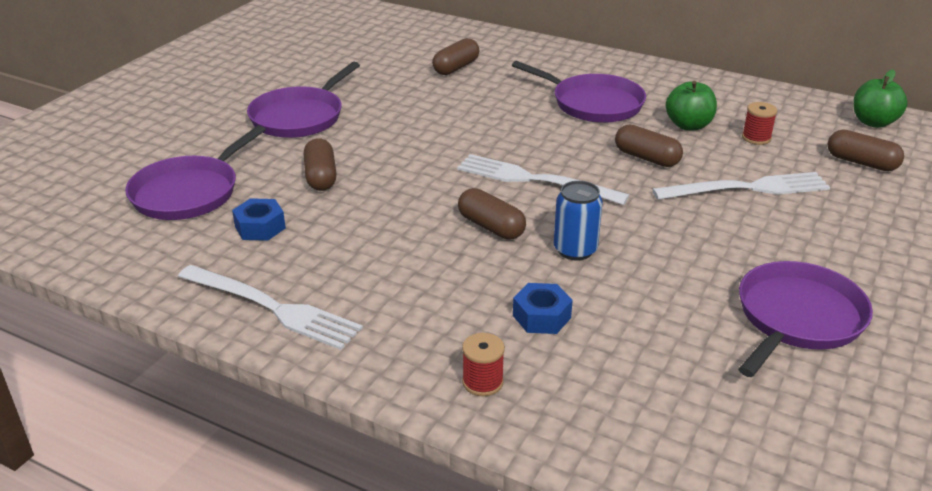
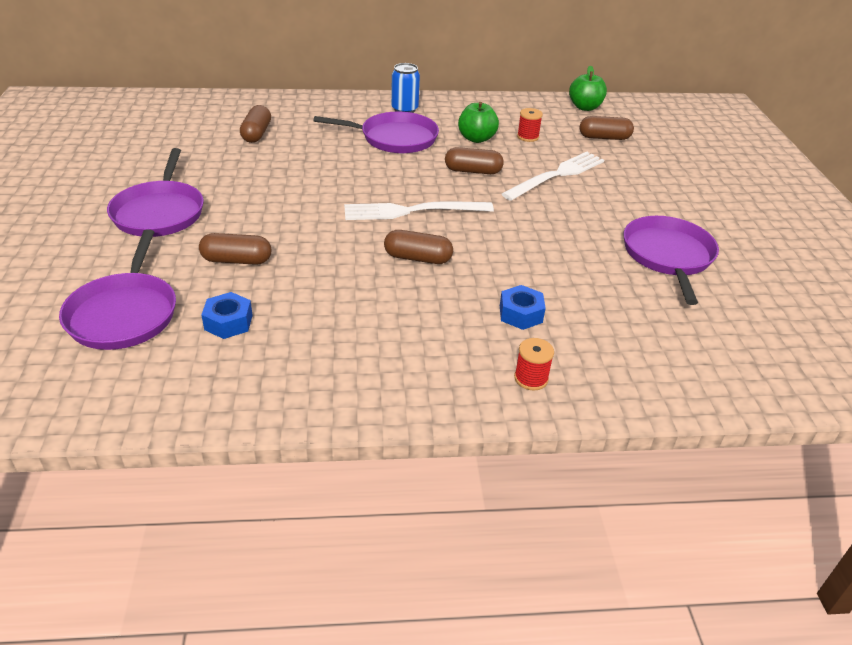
camera: 35 degrees left, 5 degrees up
(272, 308) = (314, 387): white fork -> none
(321, 177) = (237, 260): brown capsule -> brown capsule turned 45 degrees counterclockwise
(575, 250) = (493, 256): blue can -> blue can (404, 109)

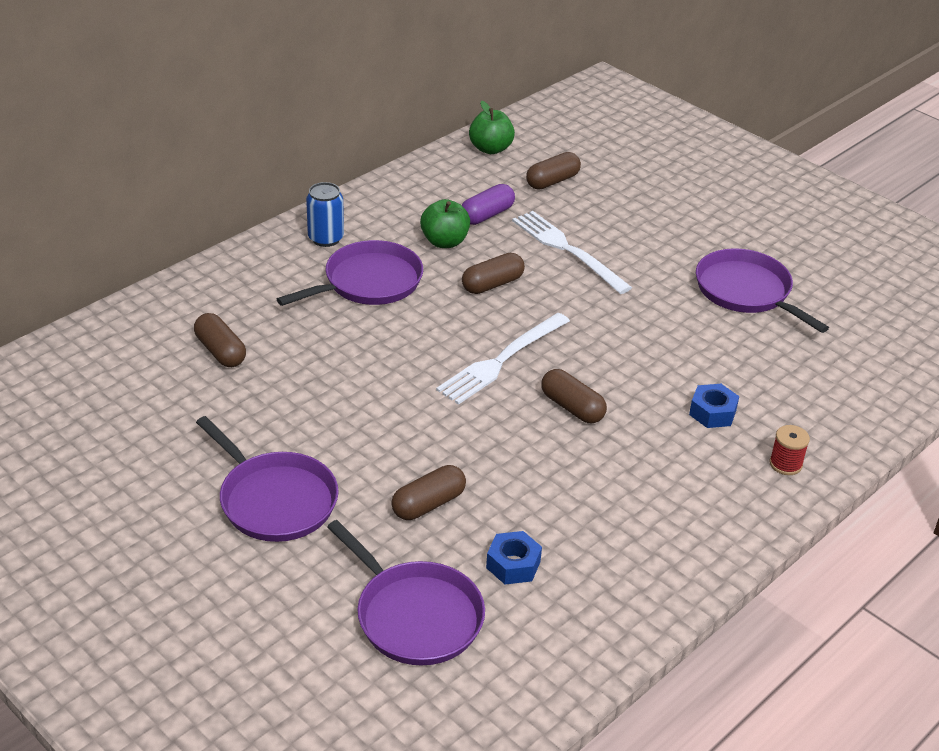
camera: 40 degrees left, 0 degrees up
(418, 258) = (572, 407): brown capsule -> brown capsule turned 75 degrees clockwise
(527, 137) = (486, 215): red spool -> purple capsule
(557, 175) = (567, 250): white fork -> white fork turned 45 degrees counterclockwise

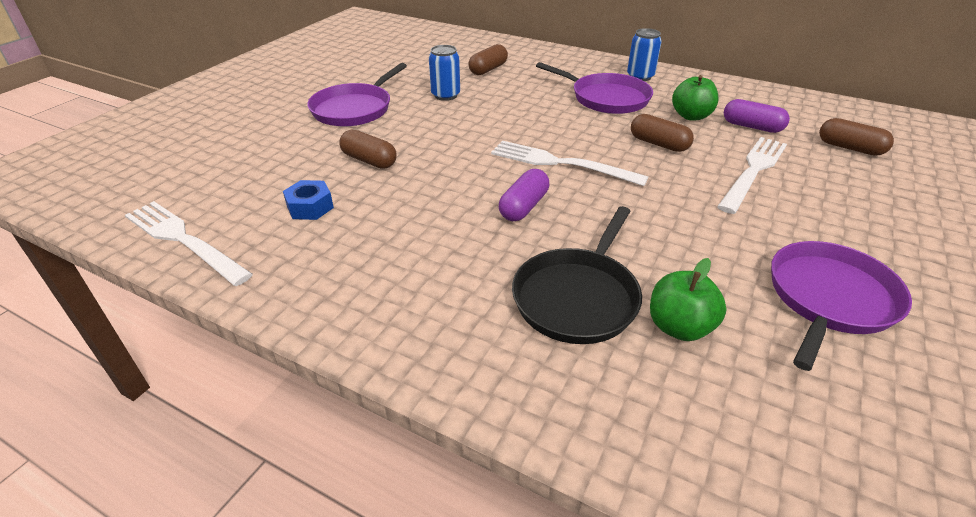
camera: 75 degrees right, 0 degrees up
(282, 408) = (445, 95): none -> blue can
(415, 616) = (249, 174): purple pan -> none
(490, 149) = (850, 113): green apple -> green apple (679, 327)
(542, 674) = (184, 240): none -> white fork
(572, 407) = (523, 206): brown capsule -> purple capsule
(712, 412) = (577, 297): blue nut -> black pan
(785, 464) = (522, 371): red spool -> none

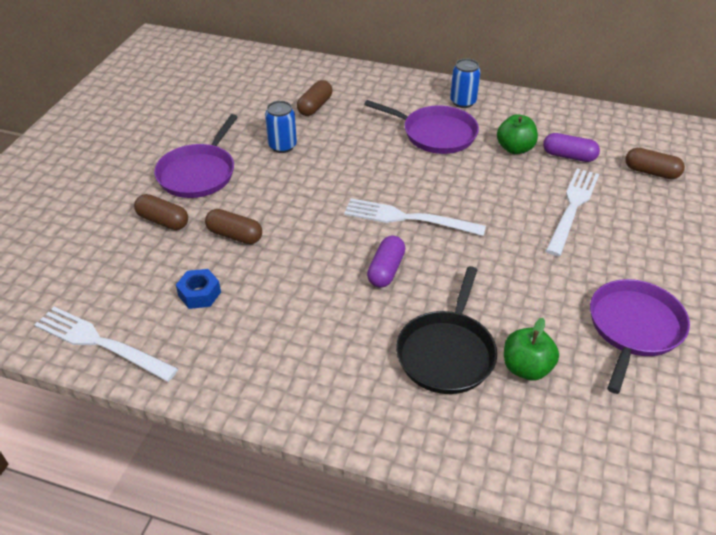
camera: 10 degrees left, 5 degrees up
(658, 144) = (490, 186): brown capsule -> brown capsule (163, 221)

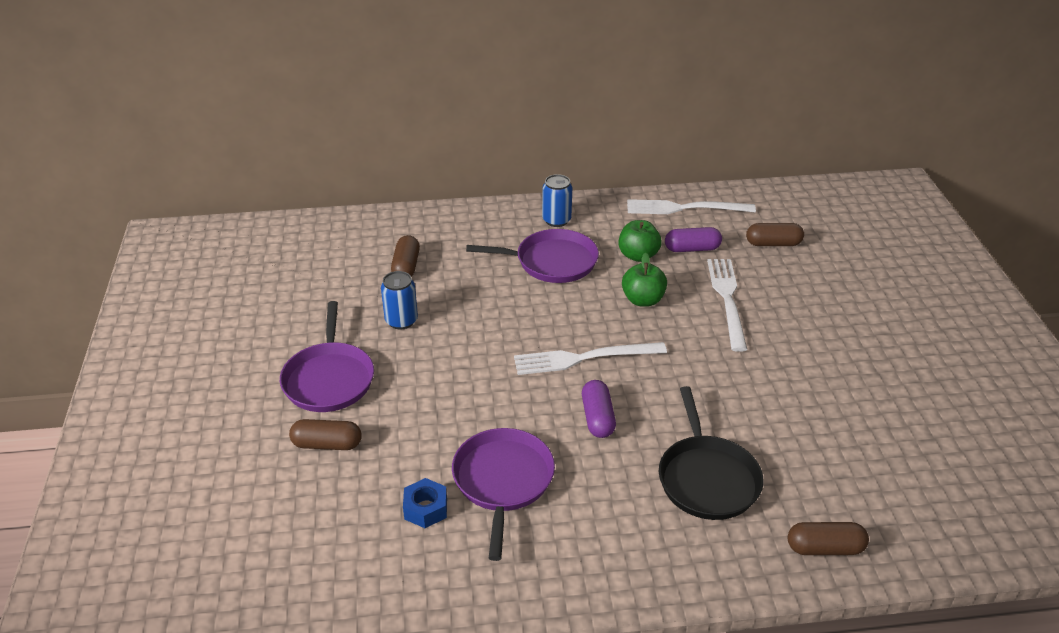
camera: 25 degrees left, 5 degrees down
(101, 343) = (355, 599): white fork -> white fork (684, 208)
(235, 235) = (418, 434): brown capsule -> brown capsule (824, 548)
(526, 368) = (784, 466): green apple -> green apple (643, 300)
(634, 328) = (848, 396): purple pan -> purple pan (503, 481)

